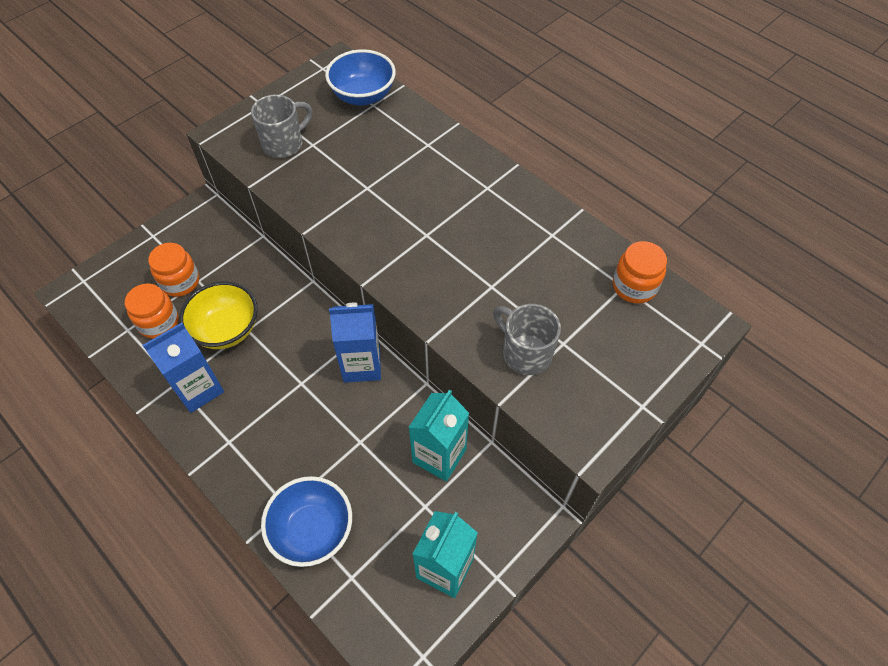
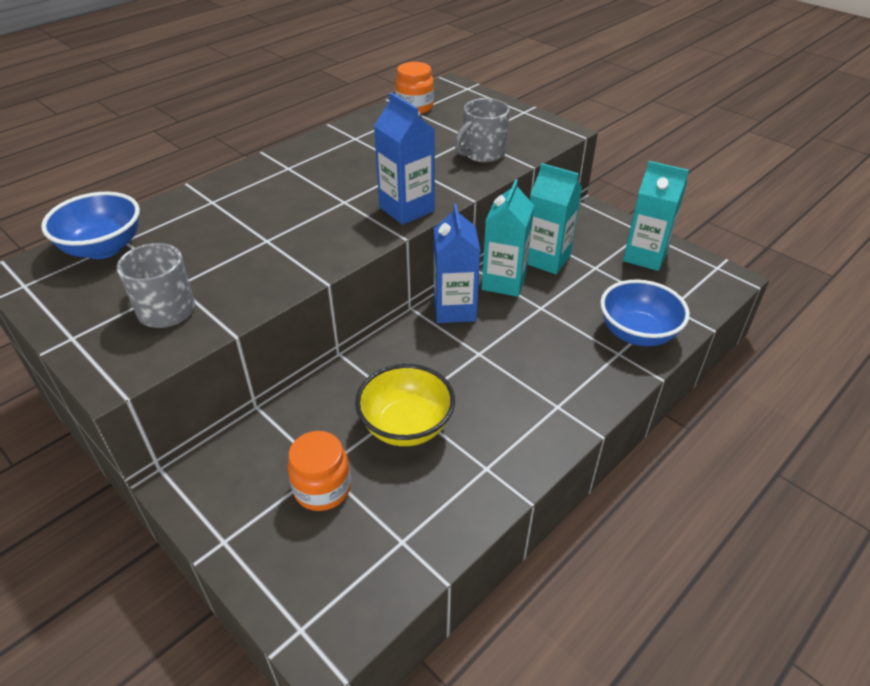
camera: 90 degrees left, 15 degrees down
(159, 322) = (391, 503): orange jar -> none
(198, 389) = (493, 442): blue carton -> blue carton (406, 209)
(401, 410) = (504, 282): none -> turquoise carton

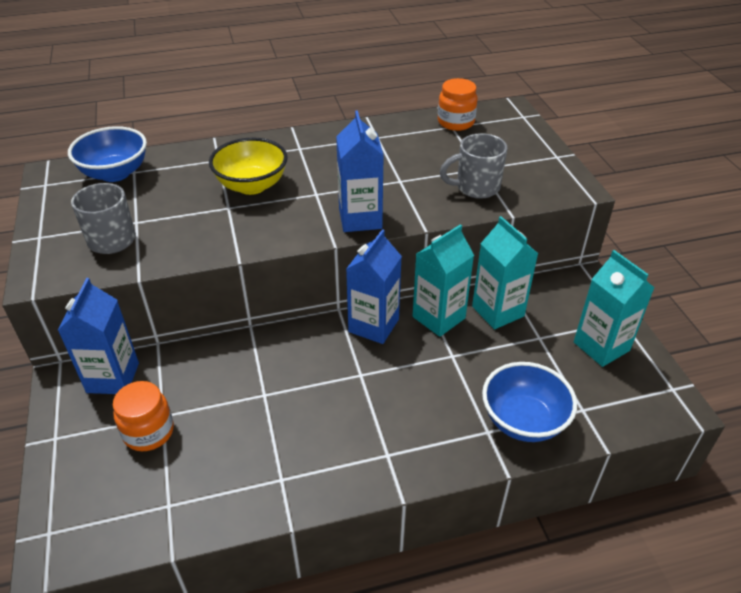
camera: 30 degrees right, 0 degrees up
(237, 458) = (113, 378): none -> blue carton
(406, 426) = (249, 411): yellow bowl -> yellow bowl (252, 185)

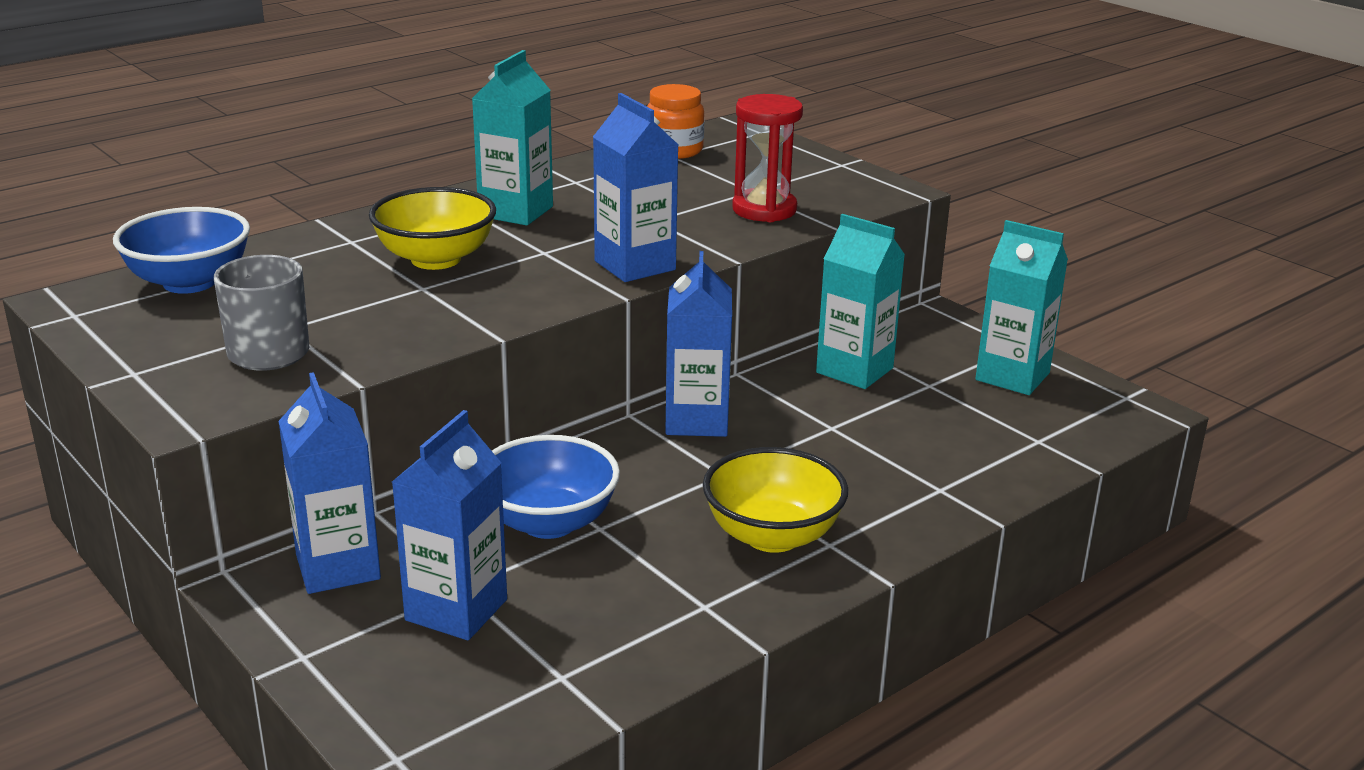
camera: 25 degrees left, 15 degrees down
(149, 432) = (456, 610): orange jar -> blue carton
(357, 436) = (772, 536): none -> yellow bowl
(438, 317) = (780, 393): turquoise carton -> turquoise carton (516, 211)
(475, 187) = (764, 210): grey mug -> red hourglass
(523, 420) = (975, 468): blue bowl -> blue bowl (549, 522)

